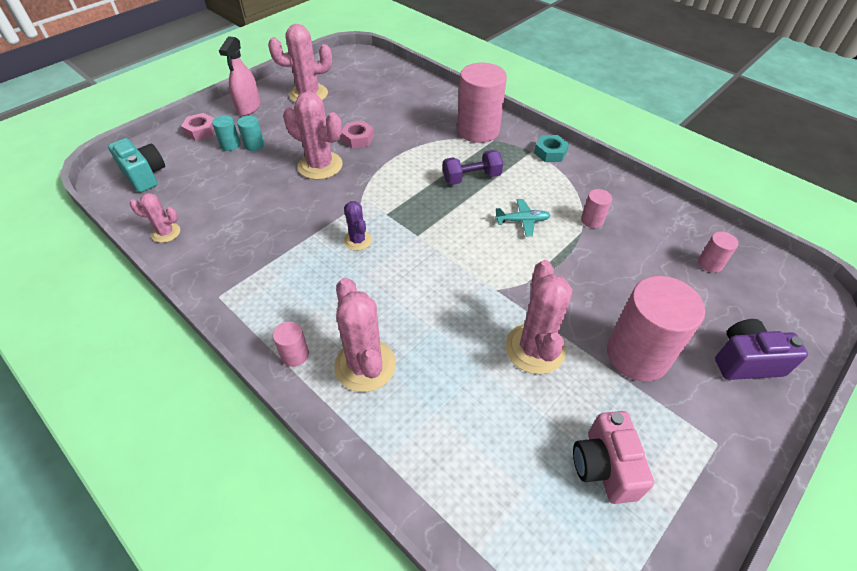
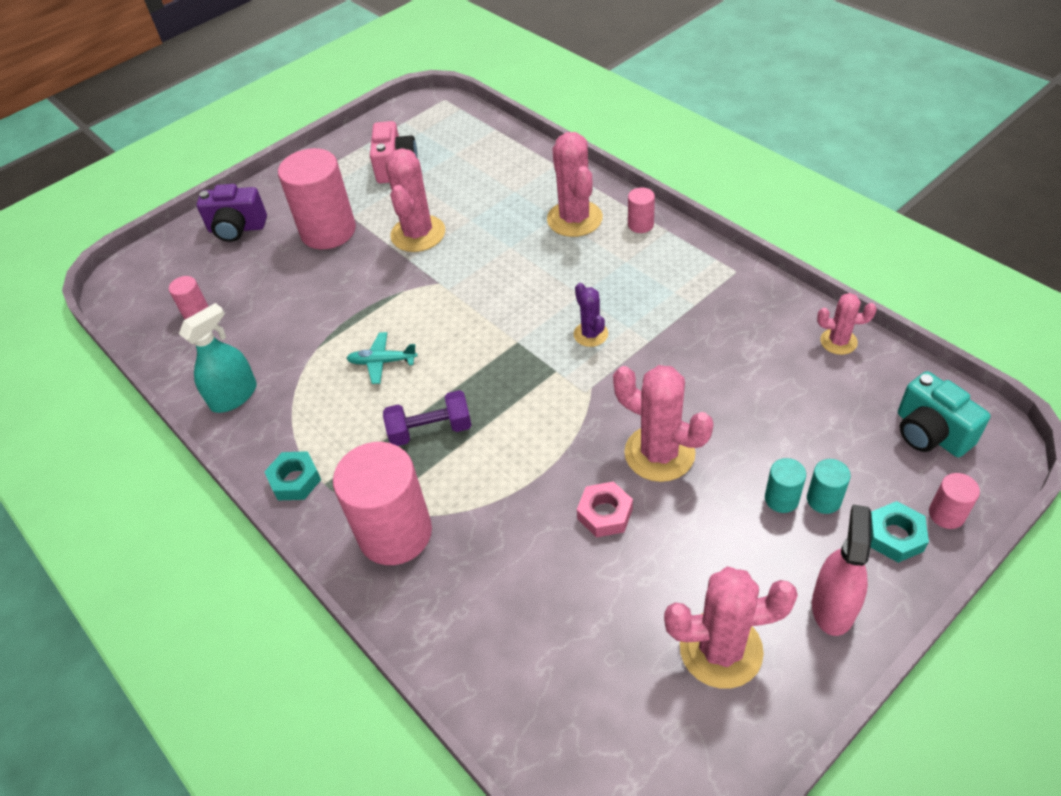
camera: 170 degrees left, 0 degrees up
(201, 131) = (895, 536): pink nut -> turquoise nut
(592, 220) = (295, 363): pink cylinder -> pink cylinder (946, 514)
(625, 198) = (234, 396): none -> turquoise spray bottle

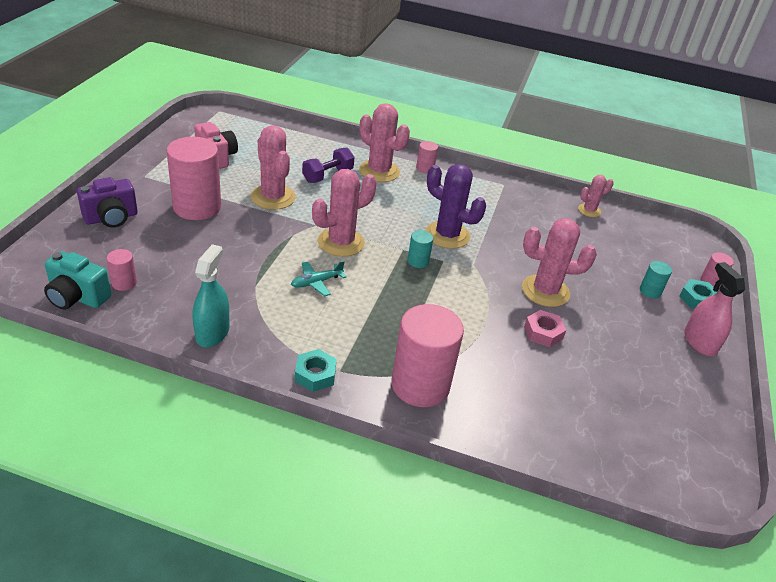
camera: 40 degrees left, 10 degrees down
(430, 430) = (389, 316): purple dumbbell -> purple dumbbell (327, 175)
(590, 334) = (447, 235): purple cactus -> purple cactus, size x1.81
(721, 649) = (666, 383): pink cactus -> pink cactus (341, 242)
(781, 499) = (629, 297): turquoise cylinder -> turquoise cylinder (418, 261)
(930, 433) = (670, 245): turquoise camera -> turquoise camera (77, 297)

